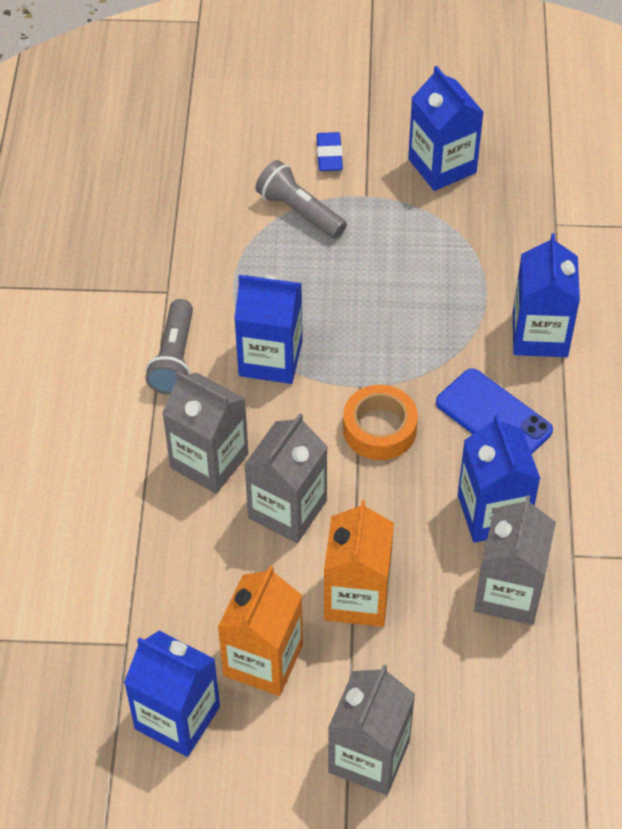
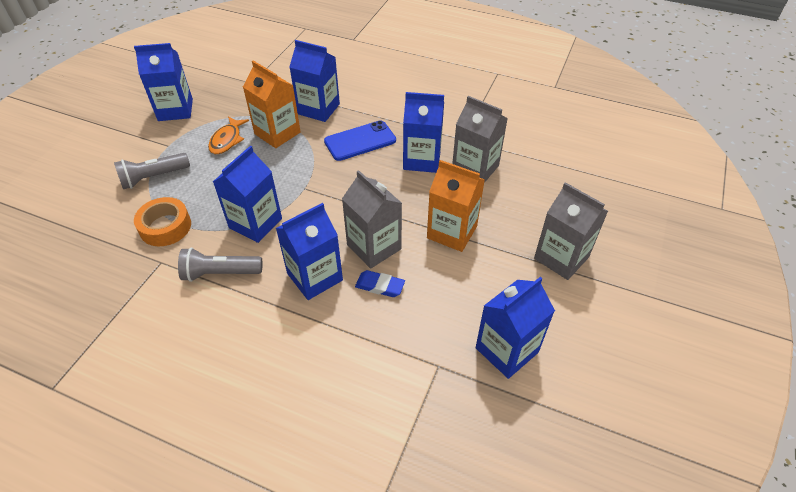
camera: 70 degrees left, 5 degrees down
(174, 359) = (220, 273): grey flashlight -> grey flashlight turned 150 degrees clockwise
(209, 461) = (315, 277): grey carton -> blue carton
(263, 660) = (479, 290): orange carton -> orange carton (277, 133)
(329, 155) = (122, 152): blue eraser -> blue eraser (380, 286)
(379, 429) = (340, 188): orange tape -> orange tape (165, 227)
(410, 255) = (227, 140): none -> orange fish

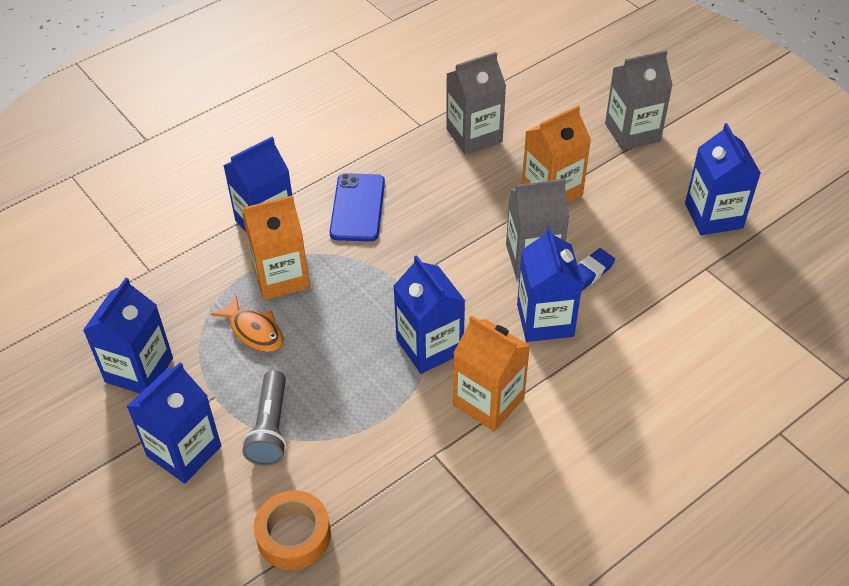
camera: 60 degrees left, 0 degrees up
(165, 227) = (375, 436): orange tape -> orange tape (293, 535)
(220, 273) = (488, 401): grey flashlight -> orange carton
(422, 159) = (429, 169): blue carton -> blue carton (184, 451)

